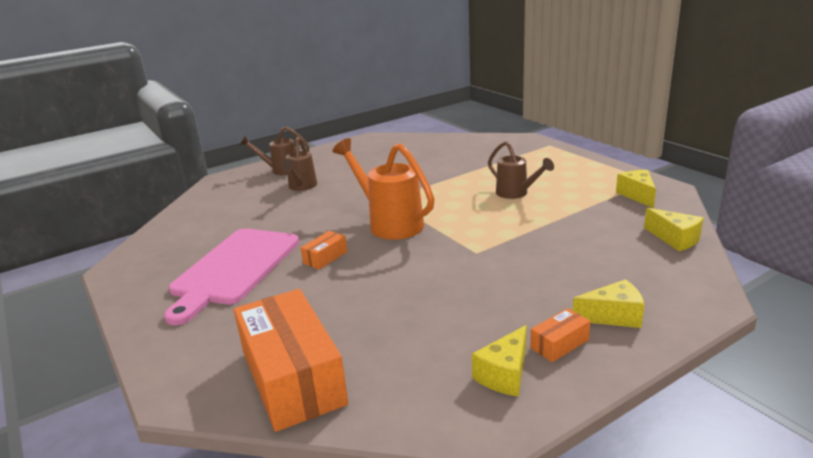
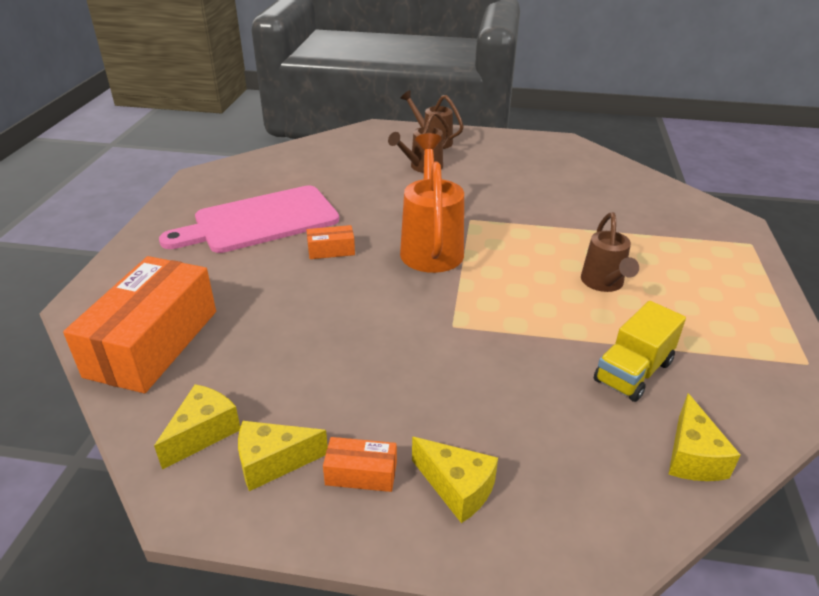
camera: 40 degrees right, 10 degrees up
(596, 222) = (633, 372): none -> yellow truck
(637, 195) = (748, 371): yellow cheese -> yellow cheese (203, 433)

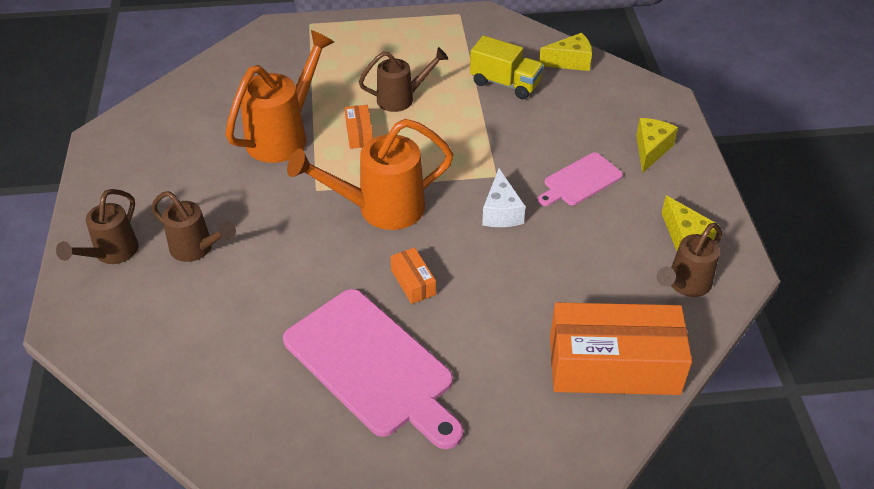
camera: 105 degrees left, 10 degrees up
(203, 433) = (685, 285): yellow cheese -> brown watering can
(361, 473) = (666, 193): orange box -> orange box (359, 133)
(394, 317) = (501, 212): none -> white cheese
(419, 392) = (580, 181): none -> pink cutting board
(551, 211) = (284, 135): none -> orange watering can

